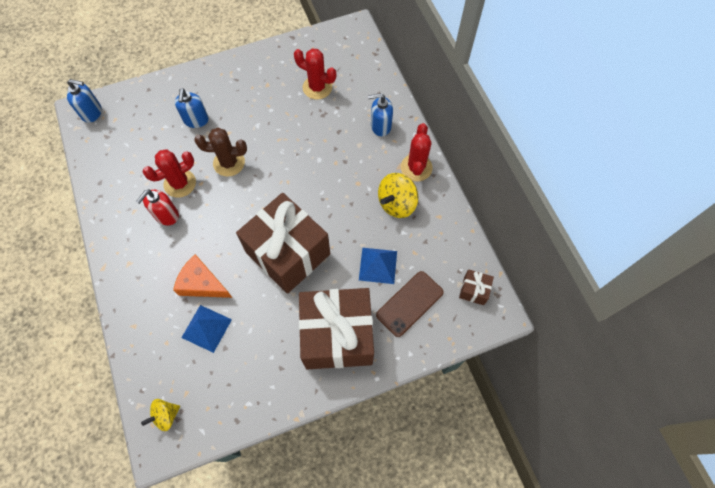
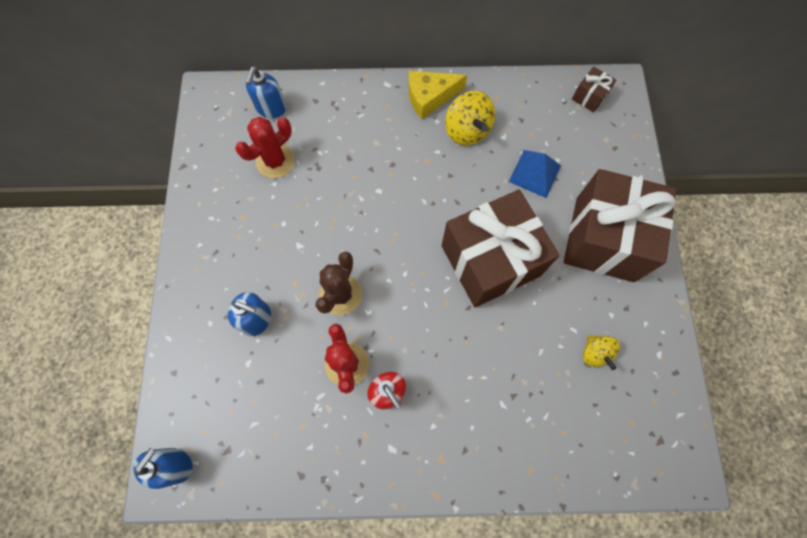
camera: 70 degrees left, 5 degrees up
(166, 416) = (654, 453): yellow spinning top -> yellow spinning top (595, 353)
(202, 283) = (498, 370): orange cheese -> none
(206, 328) = (558, 379): blue pyramid -> none
(380, 126) = (361, 113): blue soap dispenser -> blue soap dispenser (271, 108)
(409, 303) = (587, 158): brown phone -> none
(416, 168) = (429, 97): red cactus -> yellow cheese

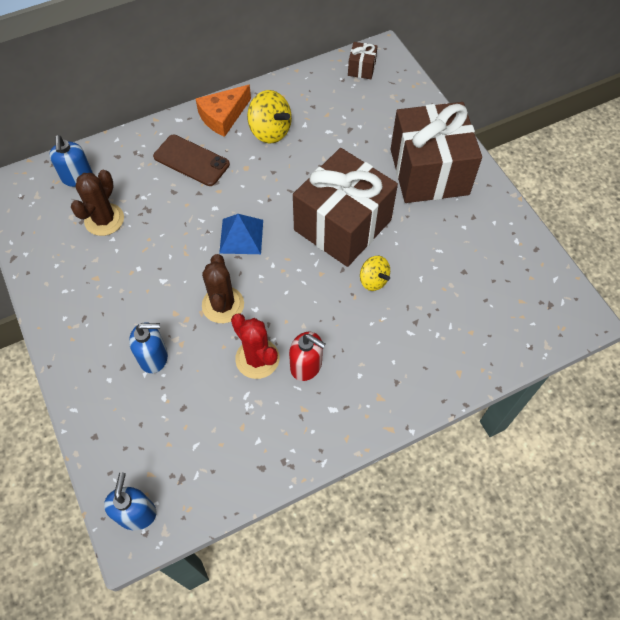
camera: 25 degrees left, 10 degrees down
(275, 161) = (104, 220): red cactus -> brown cactus
(379, 132) = (191, 160): none -> brown phone
(429, 97) = (223, 116): yellow cheese -> orange cheese
(535, 173) = (346, 143): blue pyramid -> blue pyramid (241, 236)
(595, 353) = (465, 261): yellow spinning top -> yellow spinning top (373, 280)

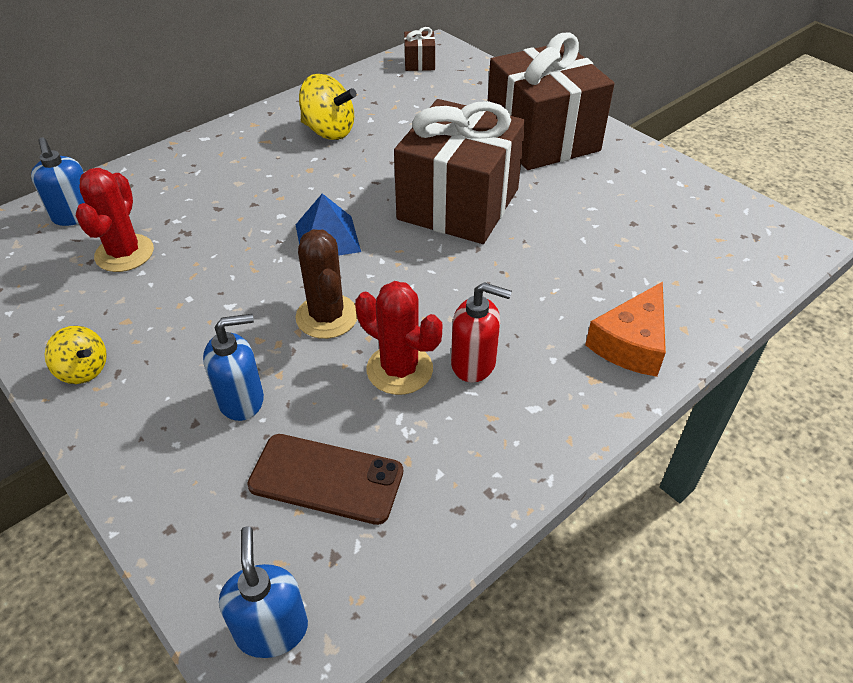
camera: 15 degrees left, 15 degrees down
(104, 220) = (124, 253): brown cactus -> red cactus
(191, 160) = (233, 174): brown phone -> brown phone (326, 479)
(223, 116) = (263, 127): orange cheese -> orange cheese (631, 343)
(373, 280) = (523, 252): yellow spinning top -> yellow spinning top (83, 370)

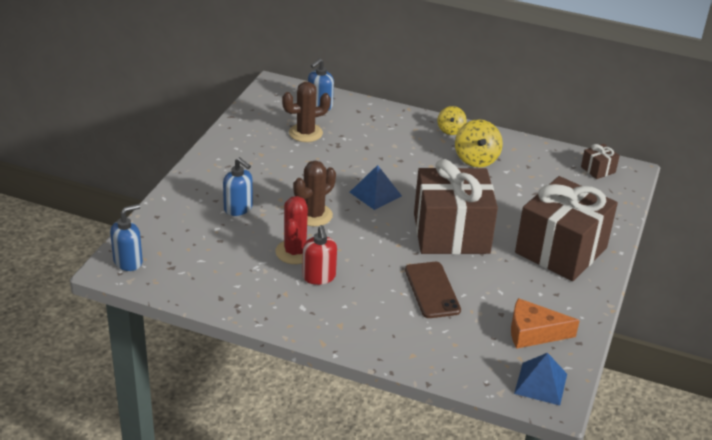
camera: 60 degrees right, 10 degrees down
(83, 370) = (222, 156): yellow spinning top -> yellow spinning top (450, 130)
(124, 253) = (305, 133): red cactus -> brown cactus
(326, 479) = (211, 251): brown phone -> brown phone (432, 290)
(631, 343) = (381, 334): orange cheese -> orange cheese (533, 333)
(769, 240) = (541, 383): none -> blue pyramid

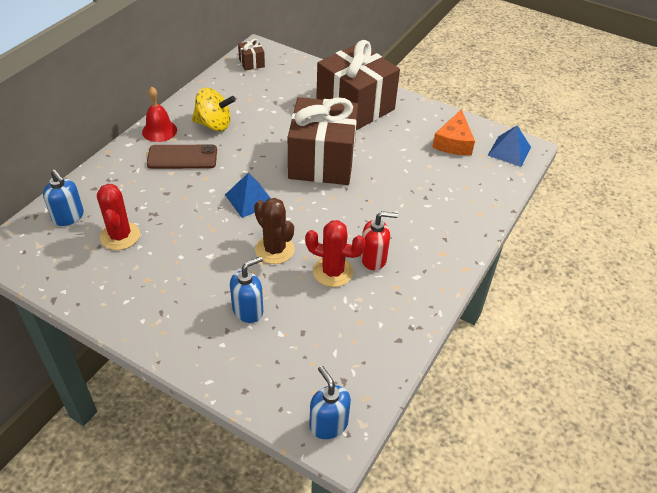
camera: 80 degrees left, 10 degrees up
(305, 133) = (120, 236): brown cactus -> red cactus
(432, 290) = (399, 187): brown phone -> brown phone (182, 157)
(450, 130) = (159, 131): yellow spinning top -> red bell

